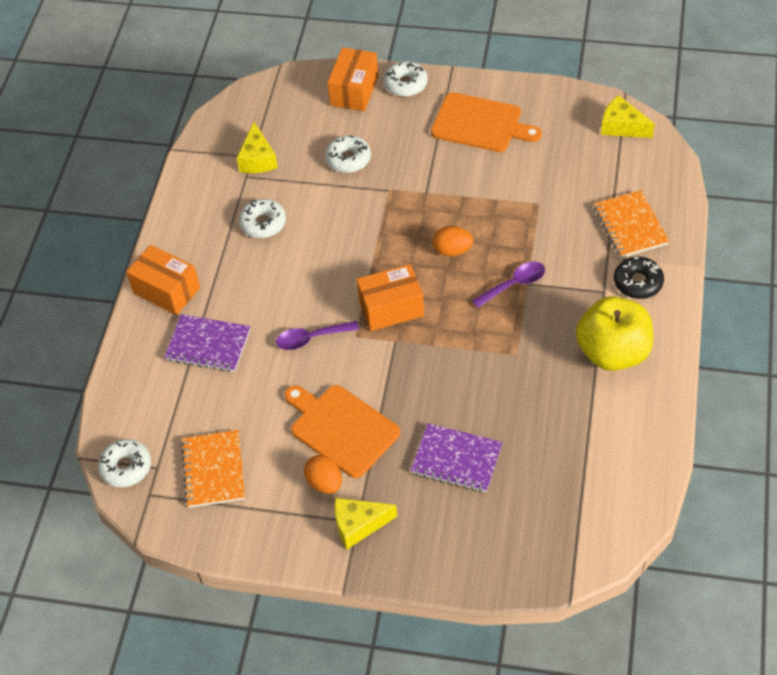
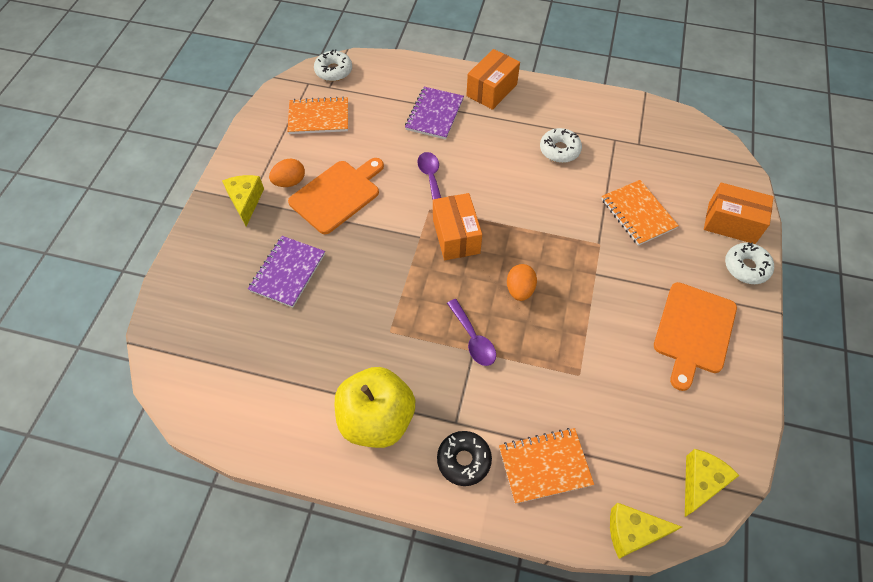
camera: 90 degrees right, 5 degrees up
(258, 159) = (635, 148): yellow cheese -> yellow cheese (632, 532)
(348, 159) = (638, 214): white donut -> orange notebook

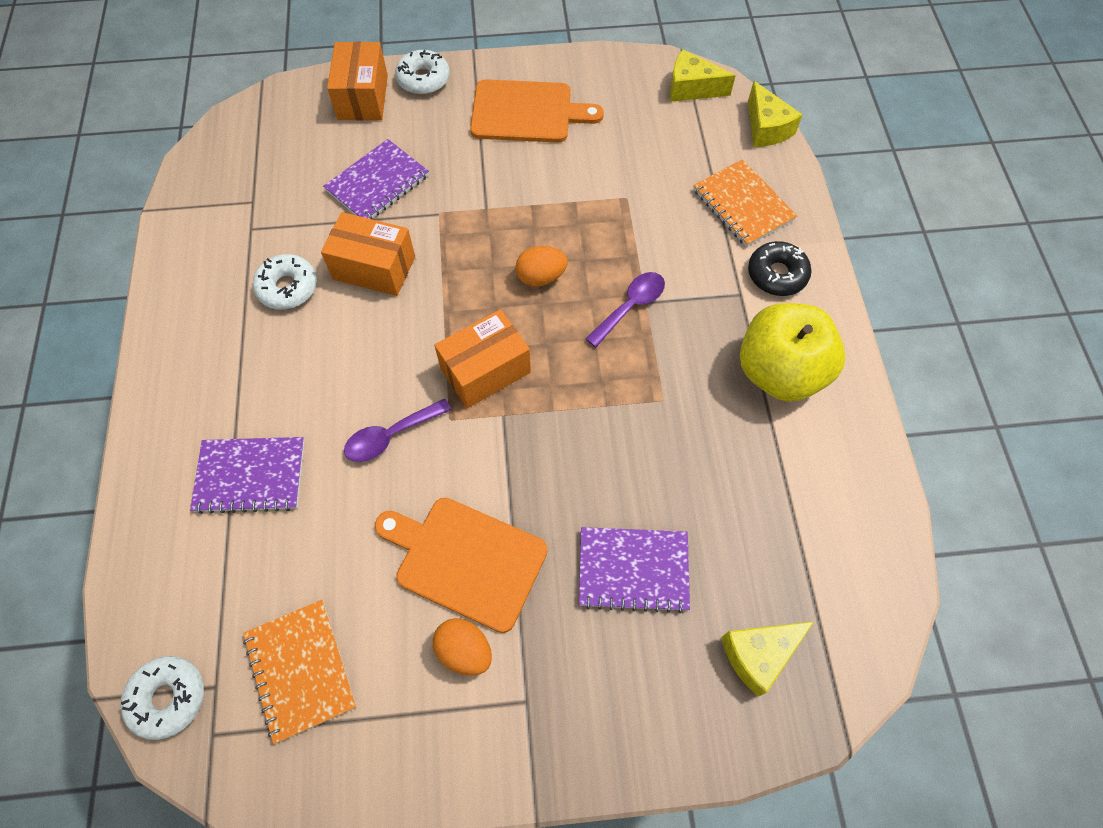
camera: 110 degrees left, 5 degrees up
(245, 201) = (529, 707): yellow cheese -> yellow cheese (759, 654)
(491, 90) = (175, 408): orange box -> orange box (374, 268)
(638, 214) = (377, 183): orange notebook -> purple notebook

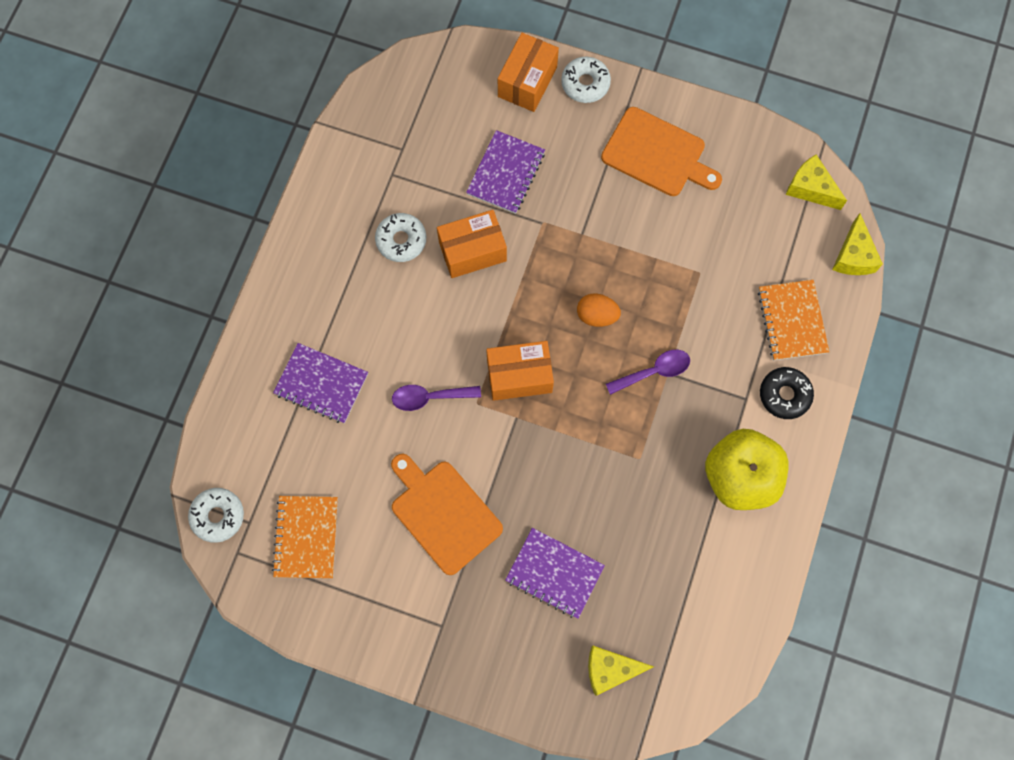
camera: 25 degrees right, 10 degrees up
(374, 268) = (472, 251): orange box -> orange box turned 60 degrees counterclockwise
(377, 183) = (506, 173): purple notebook -> purple notebook turned 45 degrees counterclockwise
(464, 651) = (416, 574): orange egg -> none

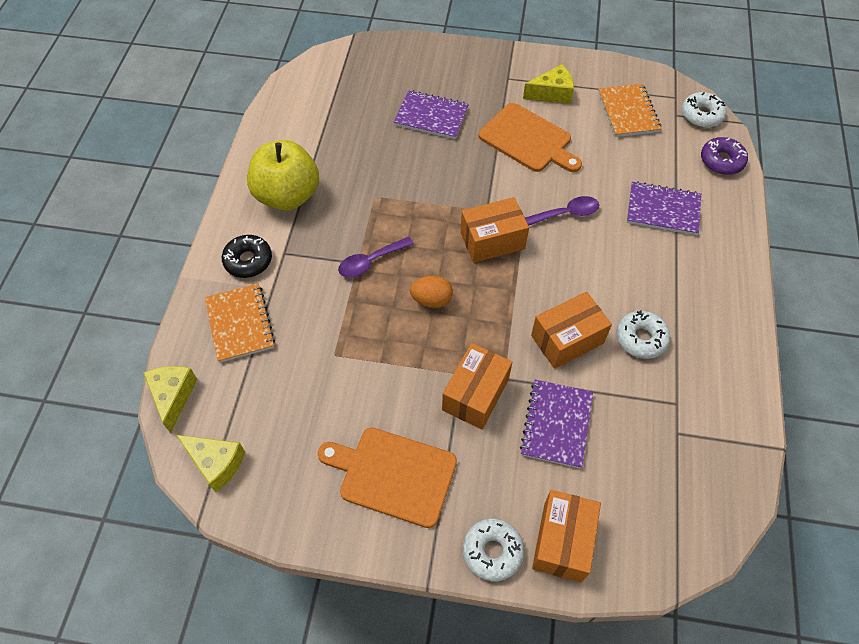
camera: 170 degrees right, 15 degrees down
(226, 440) = (721, 161): none -> purple donut
(572, 212) = (475, 394): none -> orange box
(610, 669) = (379, 71): yellow cheese -> yellow cheese (552, 93)

